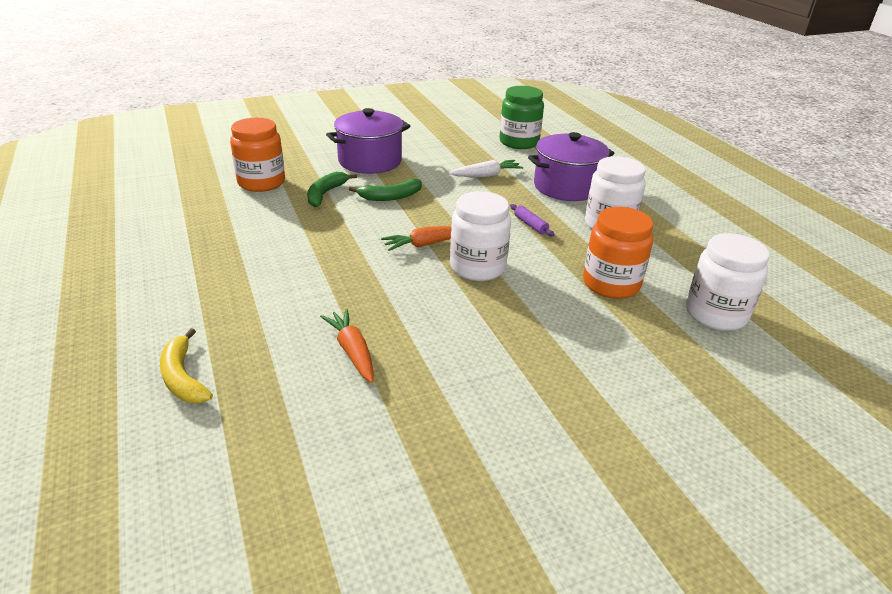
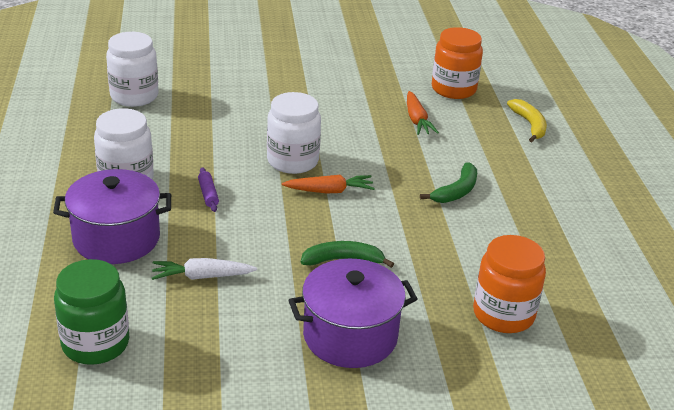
camera: 165 degrees left, 0 degrees up
(325, 194) = (421, 279): green banana -> green banana (456, 191)
(611, 284) = (189, 128): orange jar -> orange jar (453, 89)

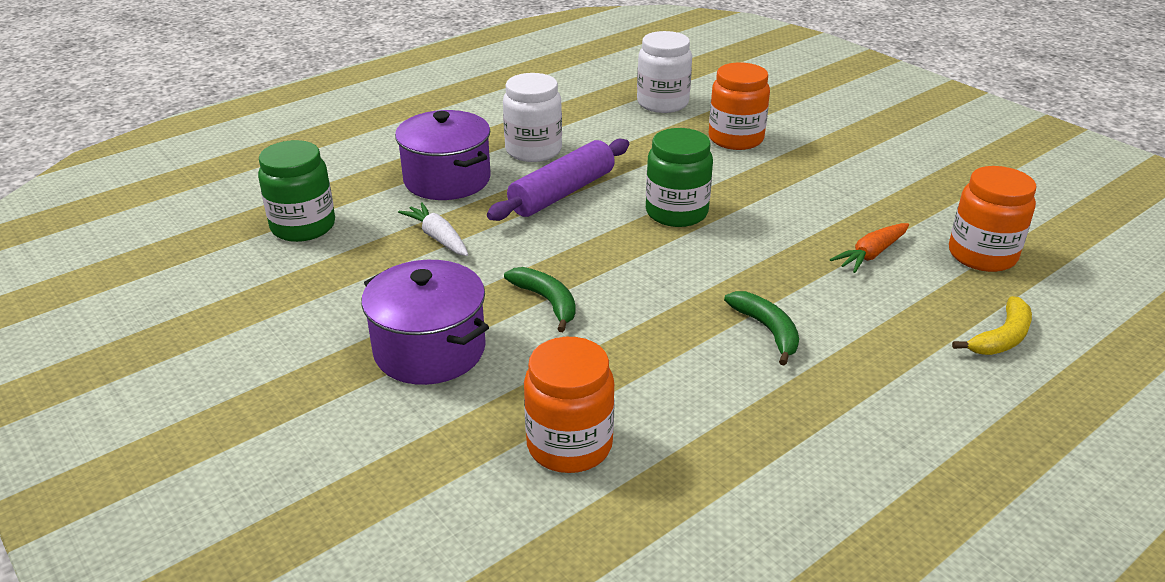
camera: 60 degrees right, 0 degrees up
(208, 194) = (562, 193): purple rolling pin -> purple rolling pin, size x2.40
(227, 94) = (735, 139): none -> orange jar
(292, 161) = (676, 212): white jar -> green jar
(329, 191) = (653, 251): orange carrot -> none
(456, 191) = (767, 330): green banana -> green banana turned 120 degrees counterclockwise

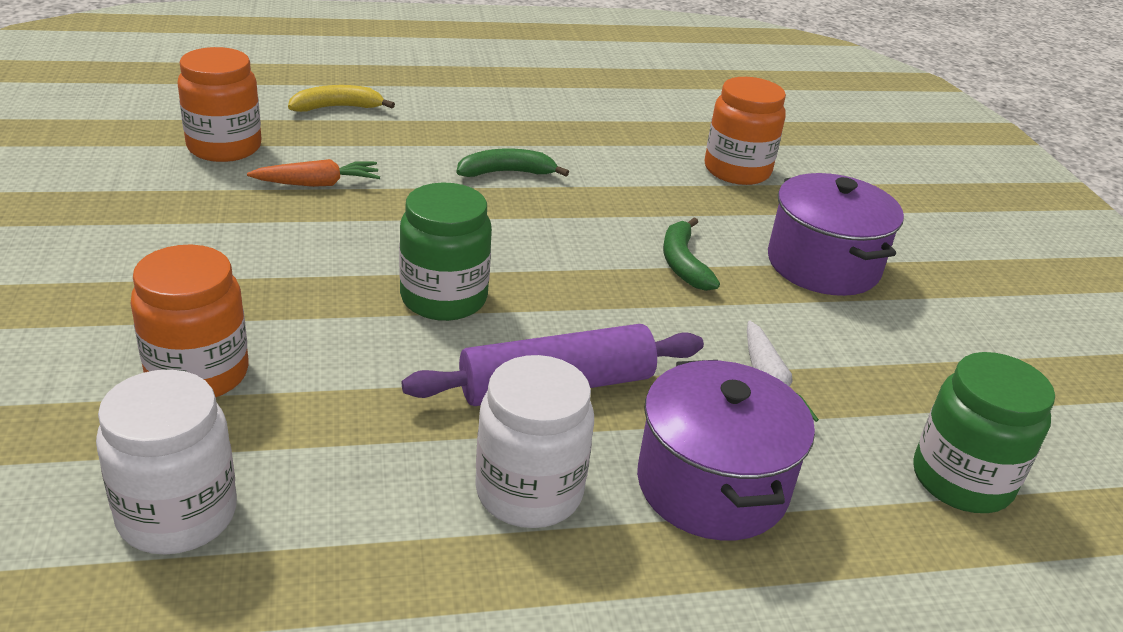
camera: 155 degrees left, 0 degrees up
(767, 330) = (506, 172): green banana -> green banana turned 75 degrees clockwise

